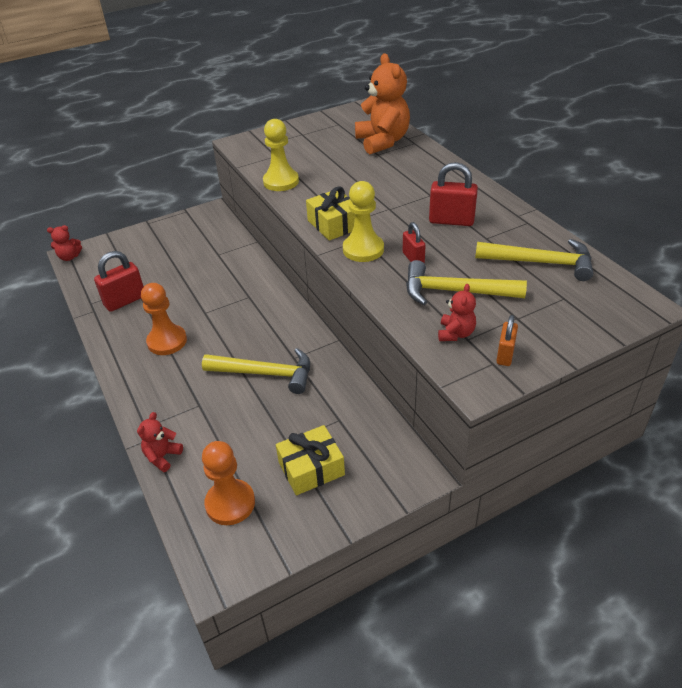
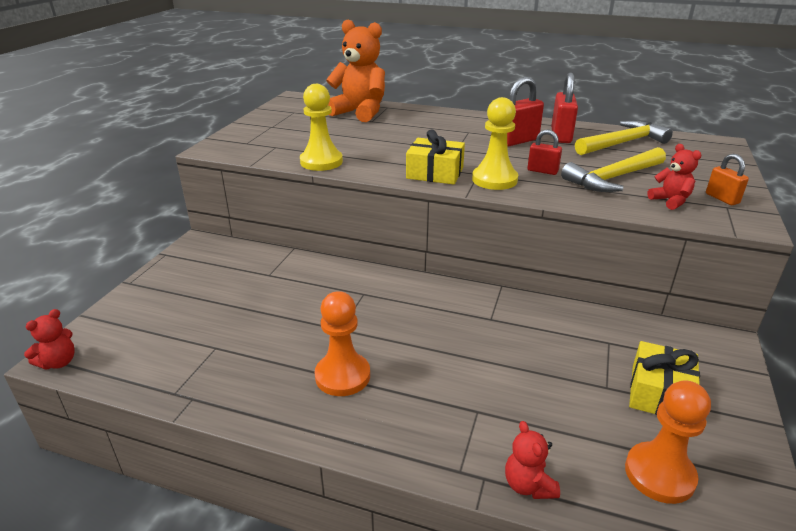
camera: 45 degrees left, 10 degrees down
(125, 301) = (222, 366): red padlock -> red padlock (561, 136)
(266, 373) = (490, 345): yellow hammer -> none

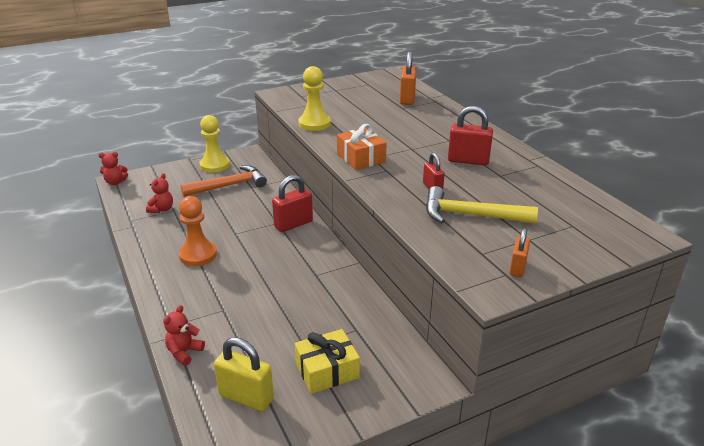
camera: 45 degrees right, 0 degrees up
(239, 285) = (229, 185): none -> orange hammer
(359, 113) = (407, 99): orange teddy bear -> orange padlock
(435, 173) = (361, 158): yellow gift -> orange gift
(494, 180) = (386, 178): yellow pawn -> yellow pawn (214, 165)
(561, 136) = (512, 171): red padlock -> red padlock (293, 224)
(623, 143) = (551, 197): yellow hammer -> none
(659, 474) = (246, 397): orange pawn -> yellow padlock
(670, 201) = (471, 248): red teddy bear -> red teddy bear (162, 209)

